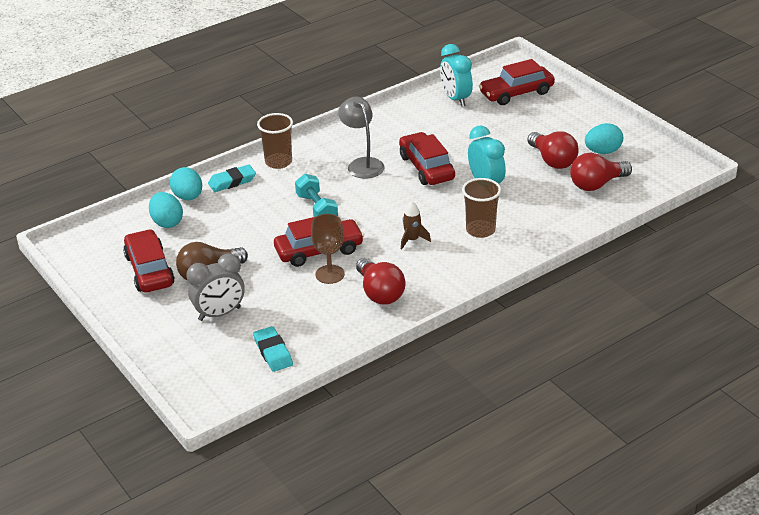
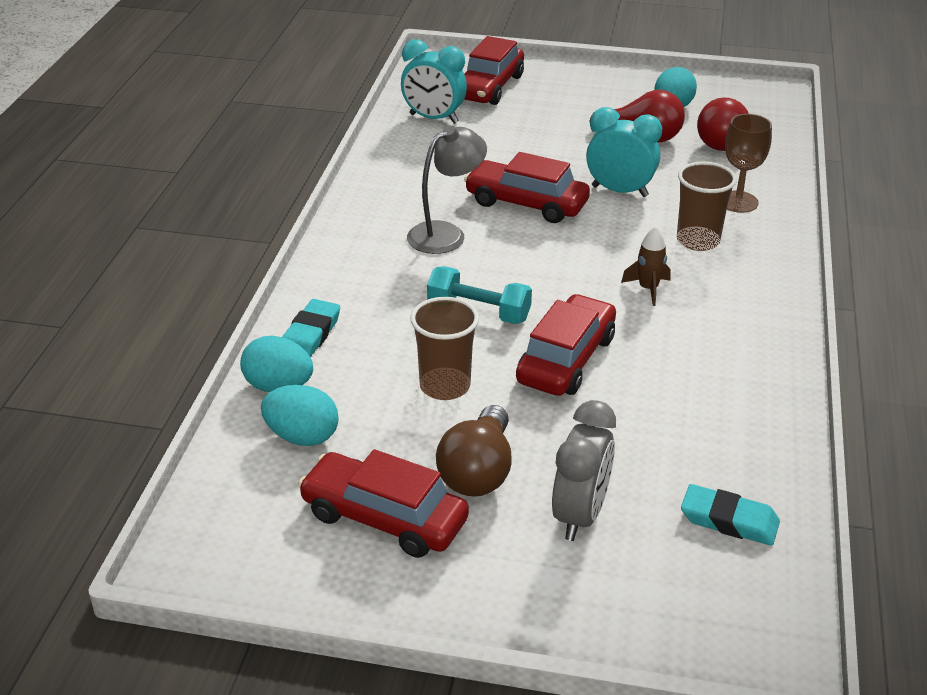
camera: 45 degrees left, 0 degrees up
(278, 162) = (335, 281): brown cup -> brown cup (445, 386)
(330, 274) = (627, 380): brown goblet -> brown goblet (738, 202)
(362, 164) = (446, 234): grey lamp -> grey lamp turned 120 degrees clockwise
(380, 293) = (718, 368): red light bulb -> none

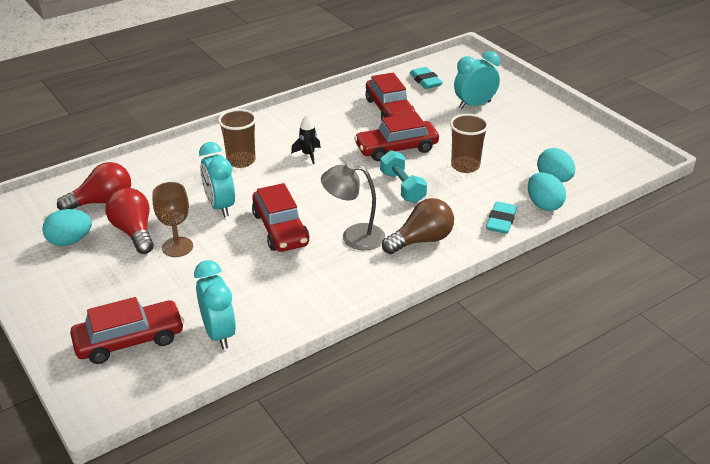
camera: 135 degrees left, 0 degrees up
(310, 335) = (501, 221): turquoise eraser -> turquoise eraser turned 45 degrees counterclockwise
(384, 517) = (549, 138): red car -> red car (389, 110)
(478, 472) = (493, 133): brown light bulb -> brown light bulb (421, 240)
(580, 515) = (474, 105): grey clock -> turquoise clock
(648, 289) = (308, 154): brown rocket -> black rocket
(738, 202) = (180, 166): brown goblet -> brown goblet (177, 247)

